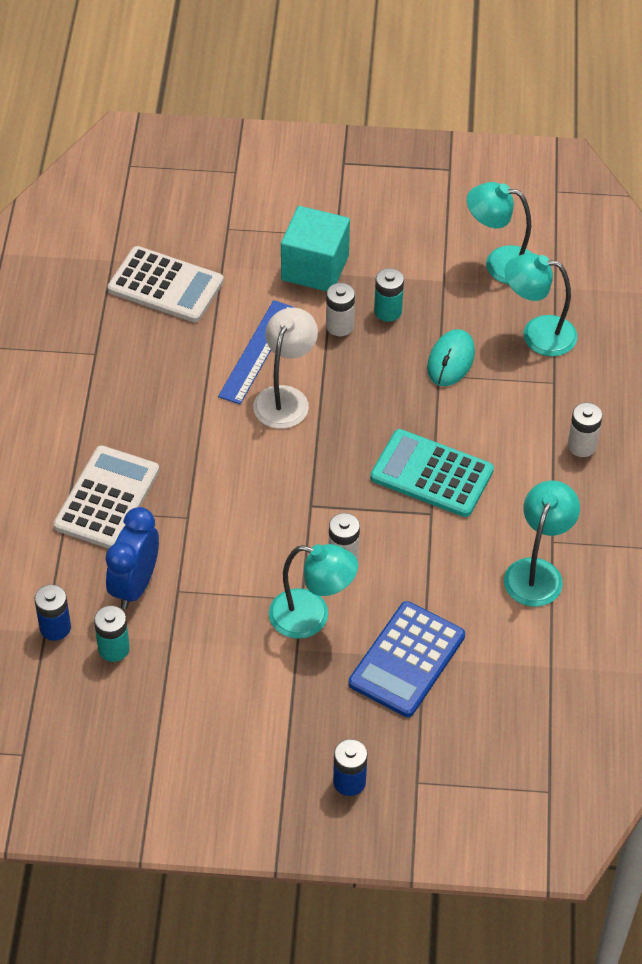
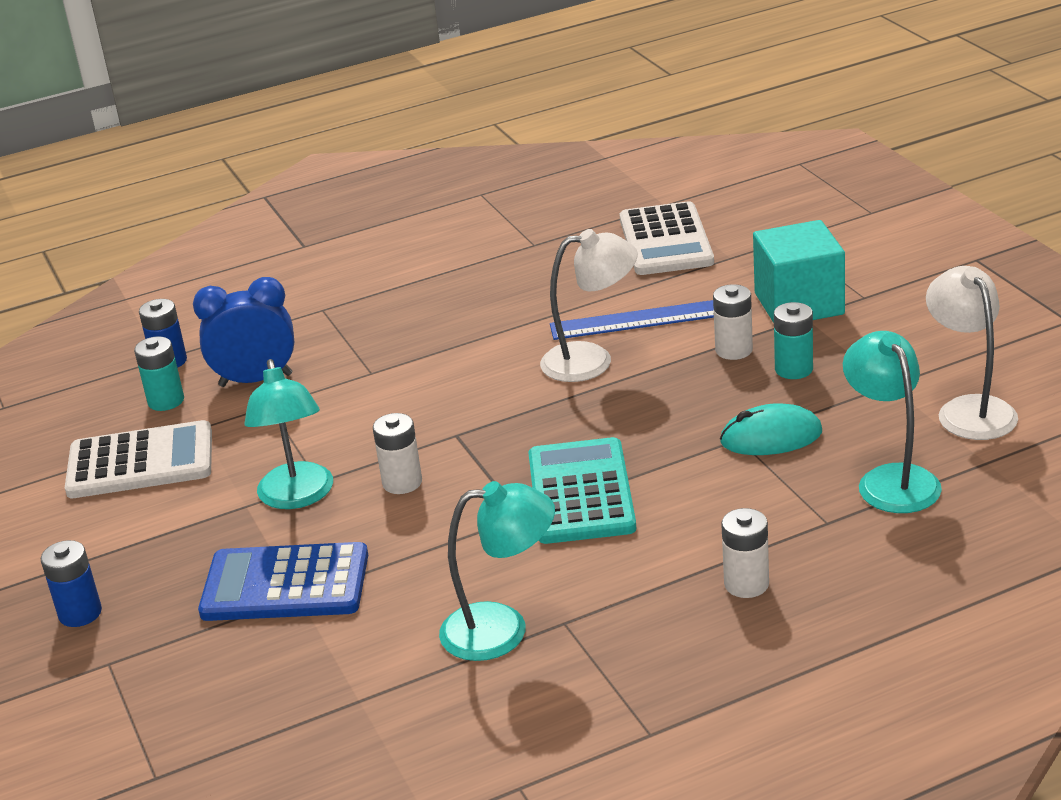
camera: 65 degrees right, 20 degrees down
(107, 498) = (355, 322): white calculator -> white calculator (140, 462)
(500, 263) = (969, 409): turquoise lamp -> white lamp

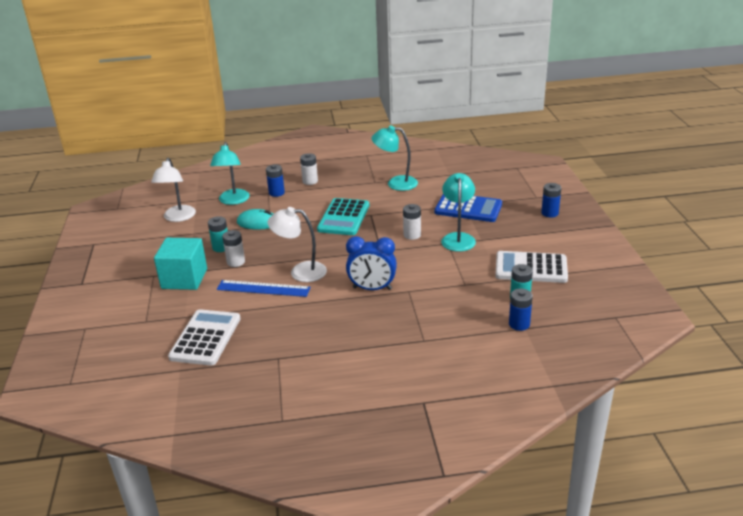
camera: 165 degrees left, 0 degrees up
(256, 380) = (470, 300): blue clock -> blue clock (372, 288)
(804, 526) = (276, 193): none -> blue battery

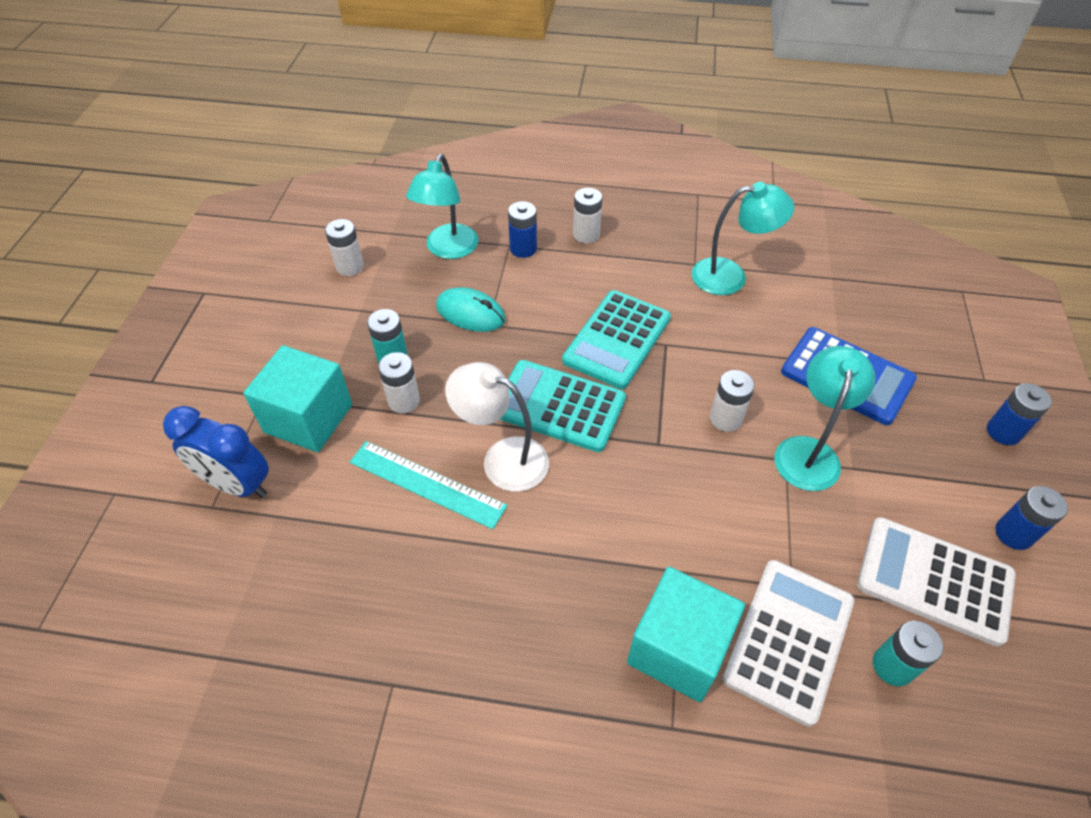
camera: 15 degrees right, 20 degrees up
(178, 217) = (350, 266): white lamp -> white battery
(205, 338) = (289, 585): white calculator -> white calculator (788, 639)
(263, 288) = (427, 483): blue ruler -> turquoise ruler
(322, 247) = (559, 406): none -> turquoise calculator
(372, 288) = (615, 544): blue clock -> blue clock (237, 484)
(395, 183) = (730, 276): turquoise lamp -> turquoise lamp turned 150 degrees clockwise
(417, 315) = (678, 648): none -> turquoise cube
(519, 324) = (875, 746): blue battery -> blue battery (1013, 534)

